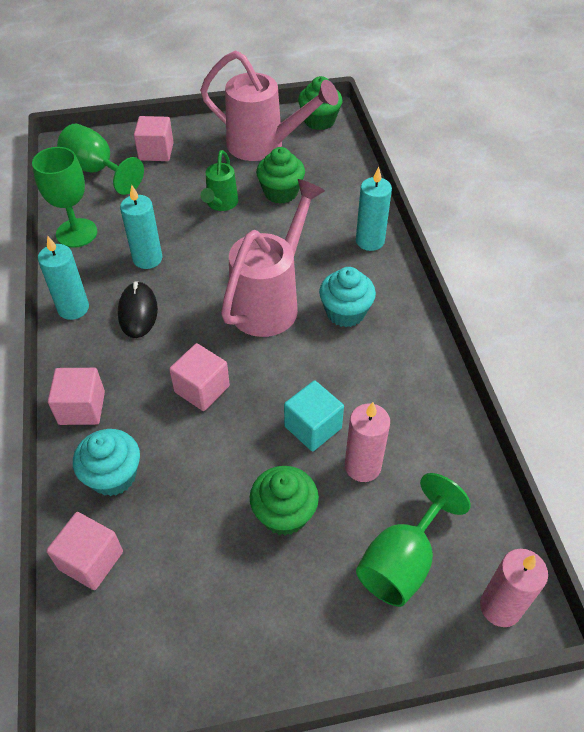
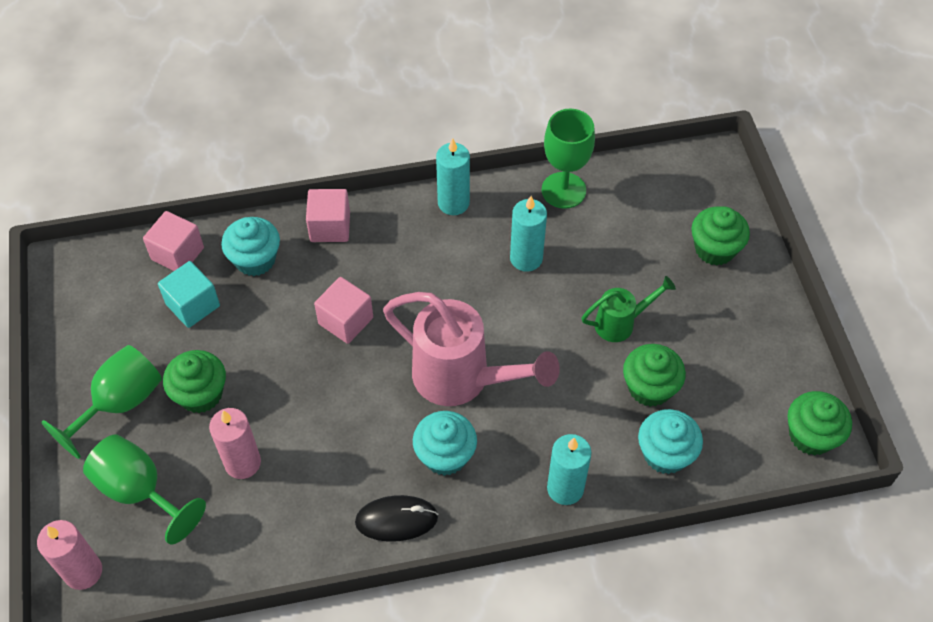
camera: 90 degrees right, 5 degrees up
(97, 170) = (672, 195): green goblet -> green goblet (120, 403)
(138, 312) = (448, 258): black mouse -> black mouse (396, 520)
(156, 151) = (715, 249): pink cube -> green cupcake
(220, 204) = (621, 323): green watering can -> green watering can turned 150 degrees clockwise
(265, 146) = (743, 368): pink watering can -> none
(313, 427) = (292, 419): turquoise cube -> turquoise cube (193, 305)
(337, 188) = (665, 454): none -> turquoise cupcake

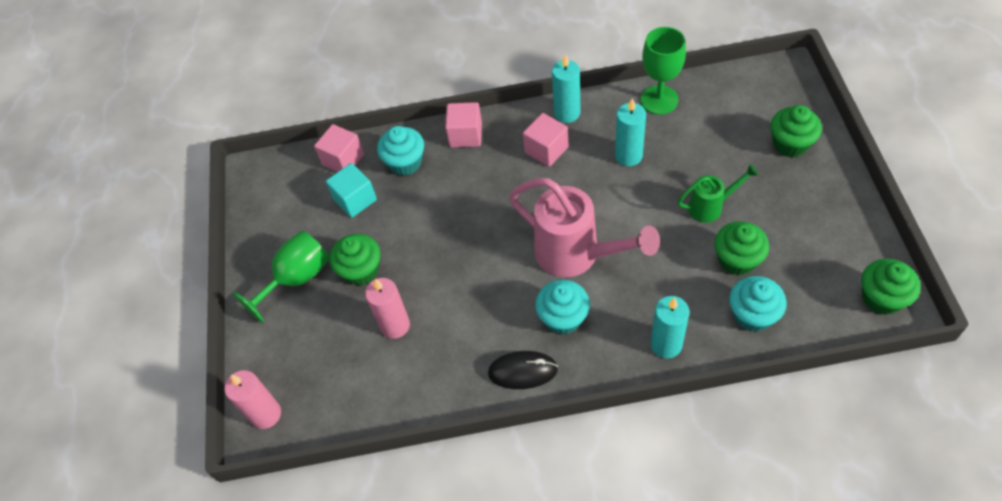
camera: 10 degrees right, 0 degrees up
(140, 491) = (312, 349): green goblet -> none
(346, 321) = (479, 209): pink cube -> pink cube (546, 150)

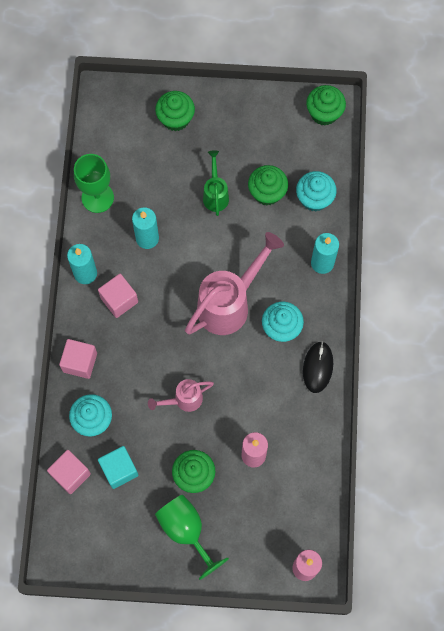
camera: 85 degrees left, 15 degrees up
(446, 238) = (183, 400): none -> pink watering can

